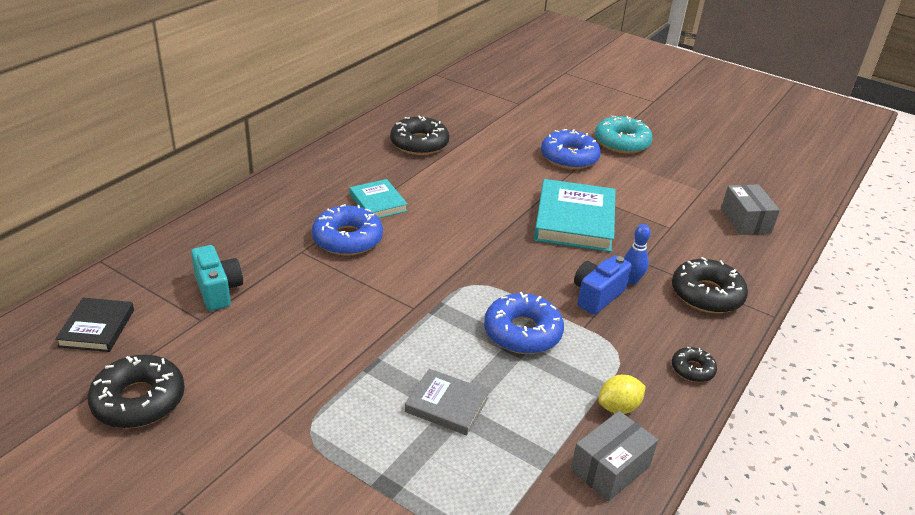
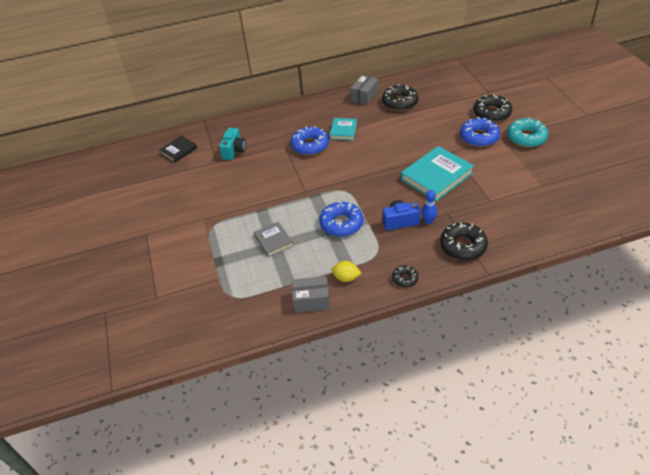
camera: 45 degrees right, 10 degrees up
(139, 400) = (168, 187): black donut -> black donut (491, 113)
(745, 221) = (546, 215): grey box -> grey box (364, 96)

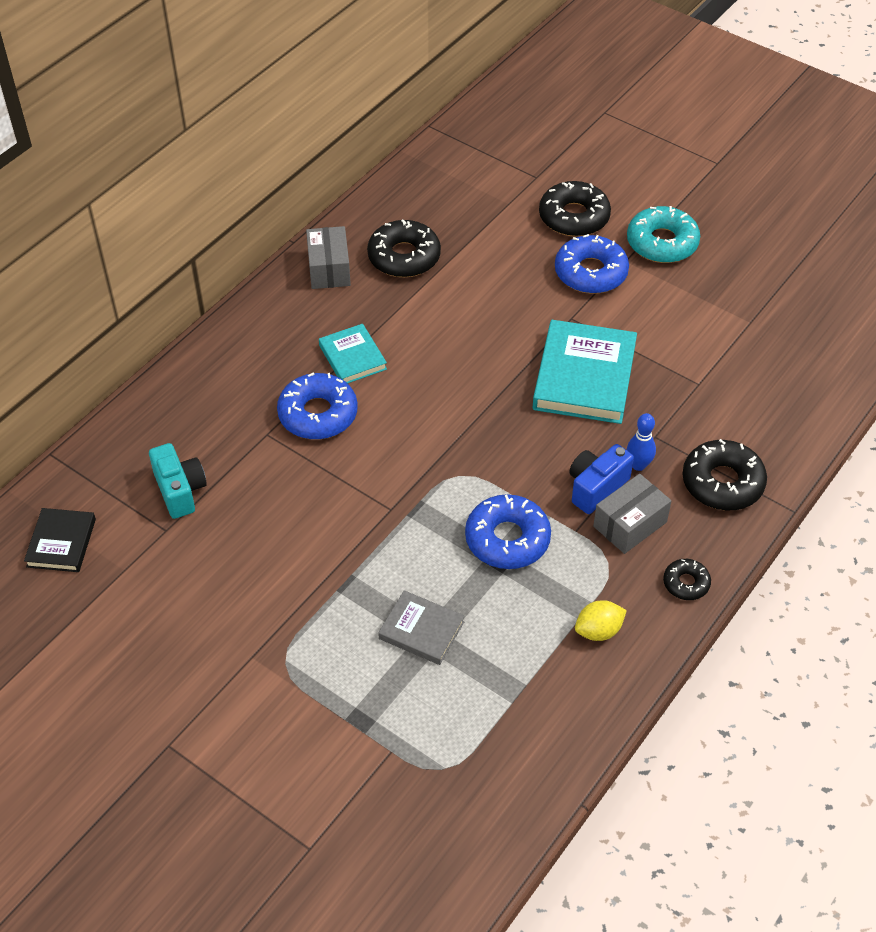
camera: 40 degrees left, 5 degrees up
(311, 300) = (579, 700): grey box -> grey box (630, 524)

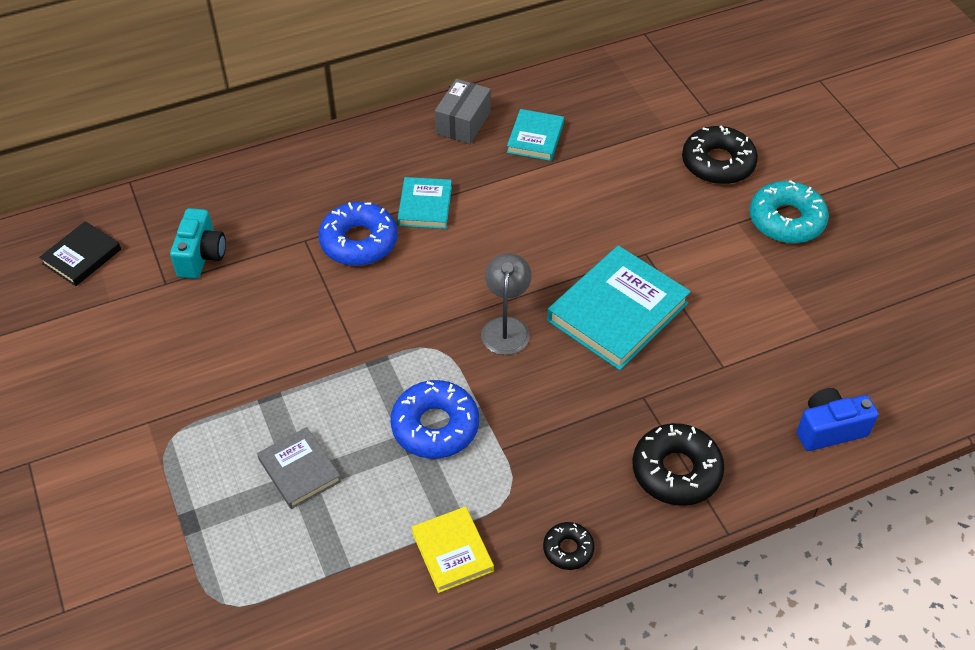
camera: 30 degrees right, 0 degrees up
(404, 257) = (535, 138): black donut -> turquoise book
(503, 430) = (506, 327): none -> grey lamp
(590, 272) = (695, 220): blue donut -> none
(596, 487) = (551, 418): blue camera -> blue camera (829, 429)
(598, 631) = (452, 551): yellow lemon -> yellow book
(630, 524) = (557, 467): grey box -> none
(638, 465) = (607, 416): blue bowling pin -> none

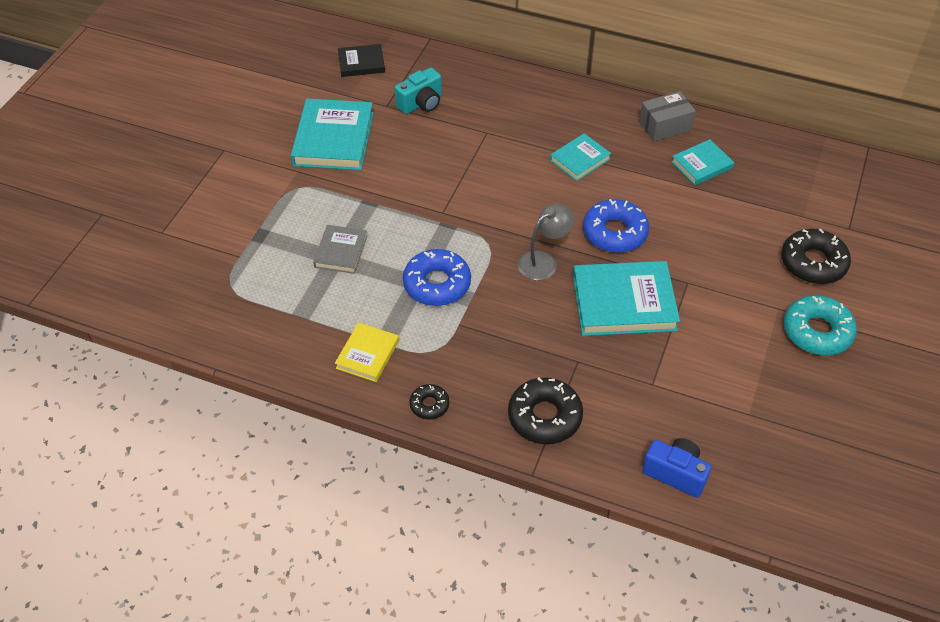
camera: 45 degrees right, 0 degrees up
(147, 359) = (333, 139): none -> turquoise book
(359, 242) = (516, 154): blue donut -> blue donut (614, 233)

